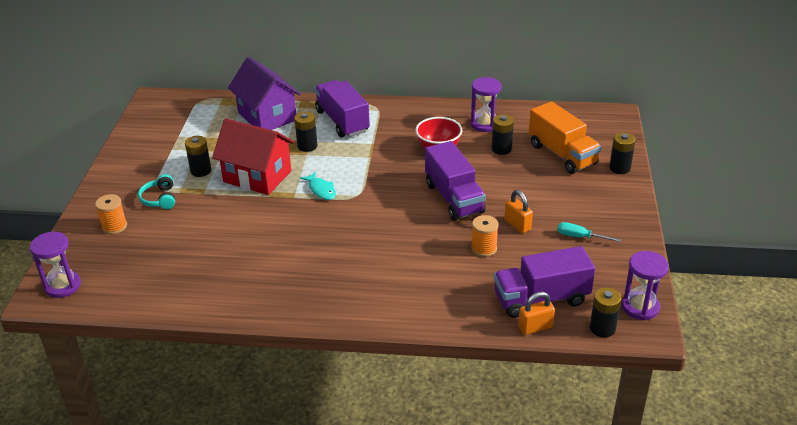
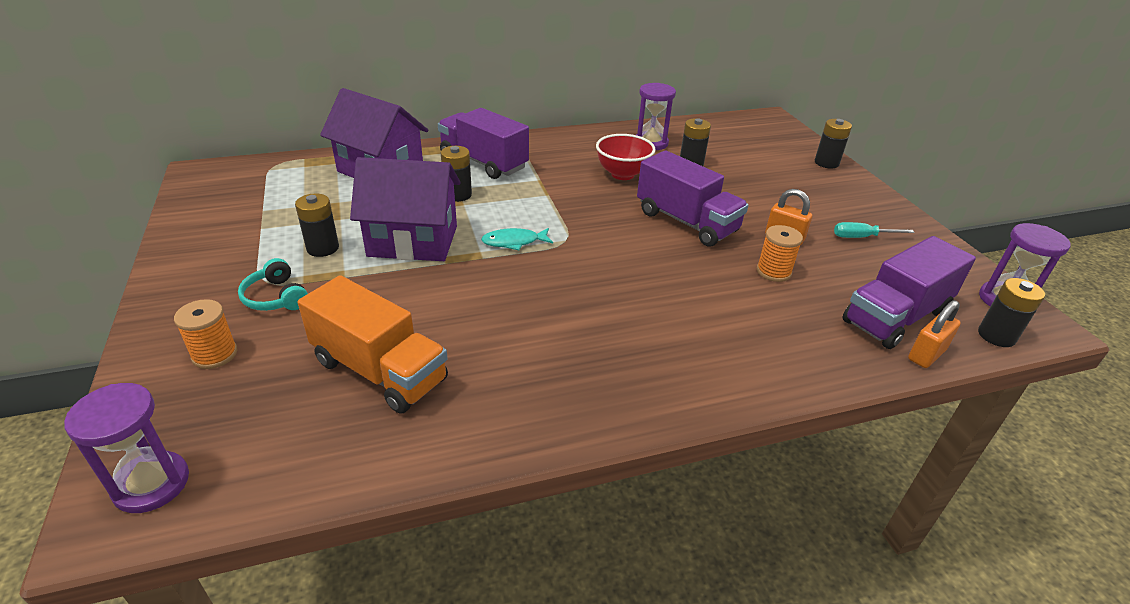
camera: 25 degrees left, 0 degrees up
(257, 176) = (413, 241): red house -> purple house
(321, 190) = (514, 242): turquoise fish -> turquoise fish turned 135 degrees clockwise
(562, 154) = (758, 159): orange truck -> orange truck (380, 371)

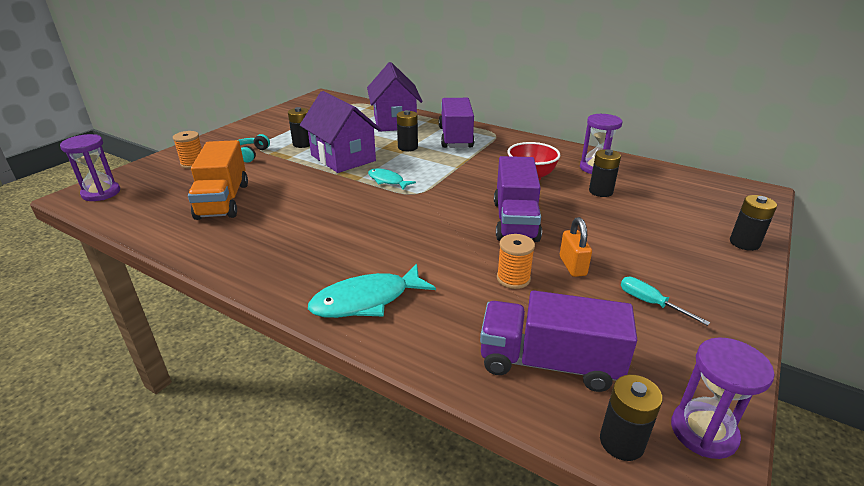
camera: 50 degrees right, 5 degrees down
(727, 362) = (366, 300): none -> turquoise fish
(926, 355) = (516, 400): orange padlock -> none

